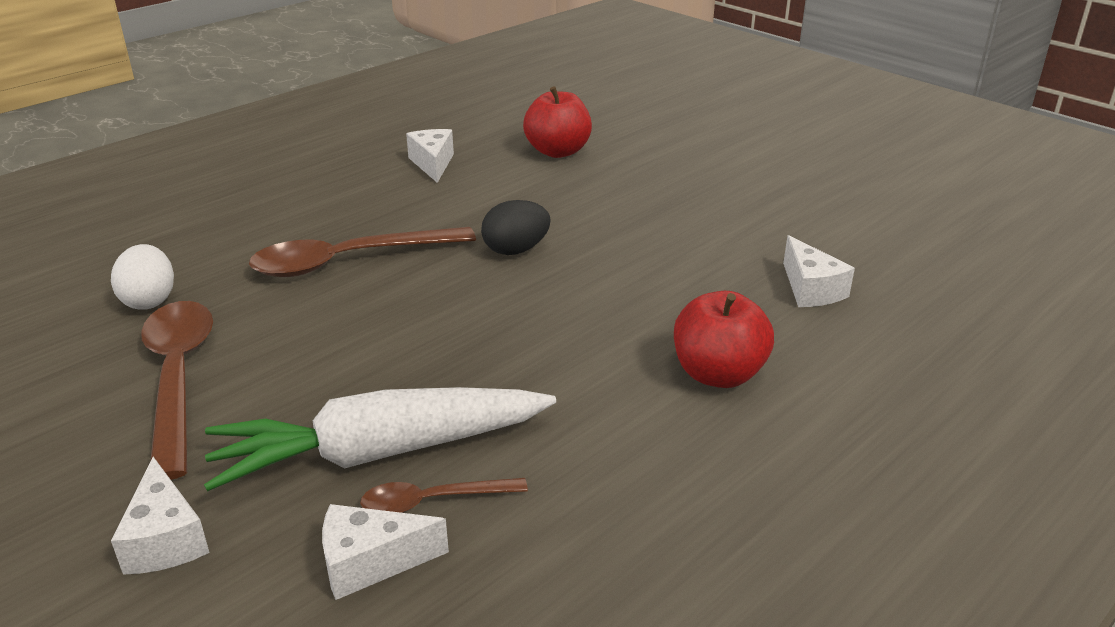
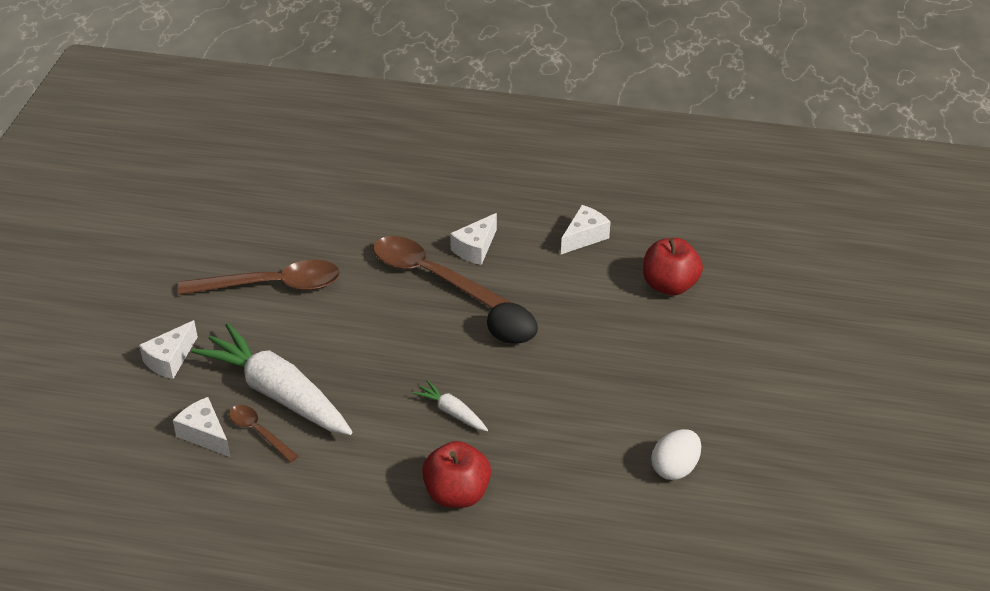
camera: 55 degrees right, 10 degrees up
(149, 300) = (323, 228): white egg -> white egg (675, 468)
(178, 378) = (272, 285): brown spoon -> brown spoon turned 45 degrees clockwise
(582, 328) = (452, 412): none -> white carrot
(810, 289) = (598, 501): white cheese -> white cheese (475, 248)

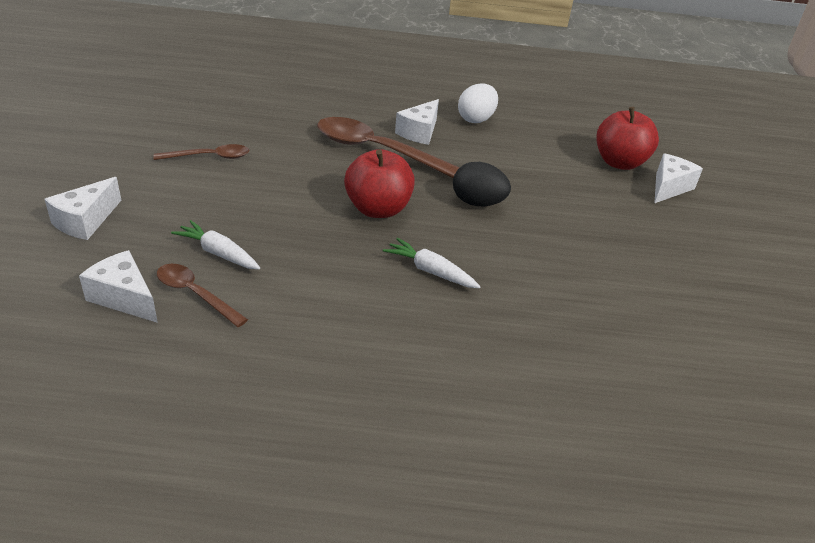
camera: 10 degrees left, 5 degrees down
(272, 285) = (209, 157): brown spoon -> brown spoon, size x0.53
(277, 393) = (218, 253): white carrot -> white carrot, size x0.44
(457, 494) = (458, 359): red apple -> red apple (378, 209)
(584, 237) = (522, 126): white cheese -> white cheese (669, 187)
(675, 468) = (705, 325): white egg -> white egg (476, 119)

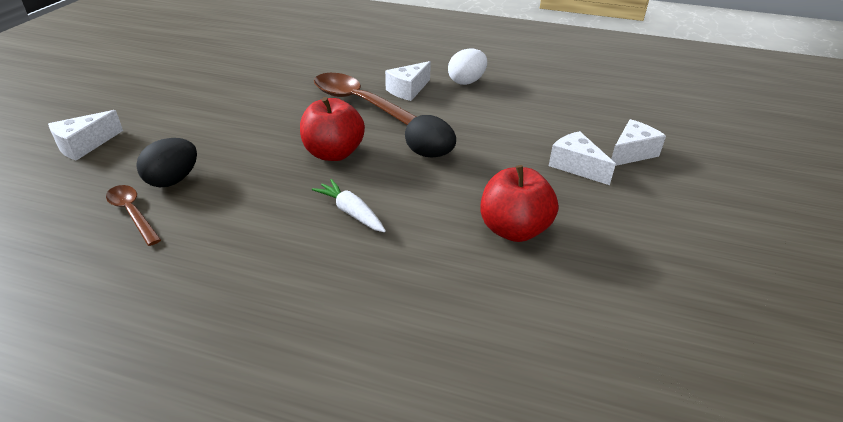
camera: 15 degrees right, 0 degrees up
(124, 298) = (73, 210): white cheese -> white cheese (576, 166)
(209, 157) = (215, 101): brown spoon -> none
(218, 253) = (173, 180): white carrot -> black egg
(619, 163) = (589, 127): red apple -> red apple (513, 230)

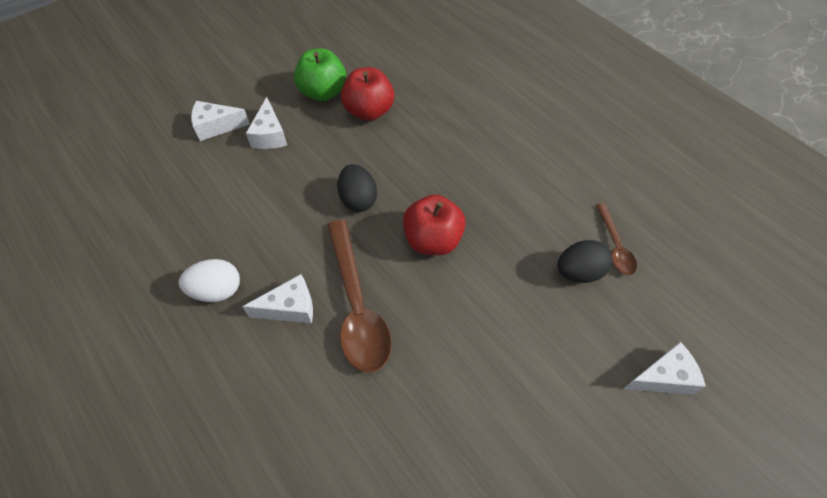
camera: 145 degrees left, 20 degrees up
(351, 212) = (457, 171): white carrot -> none
(591, 227) = (323, 92): none -> green apple

